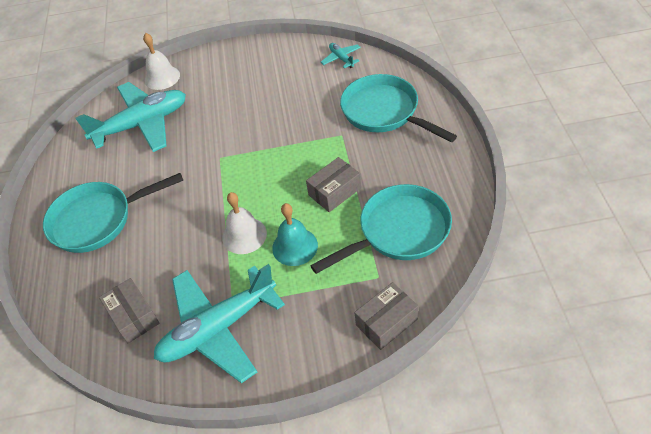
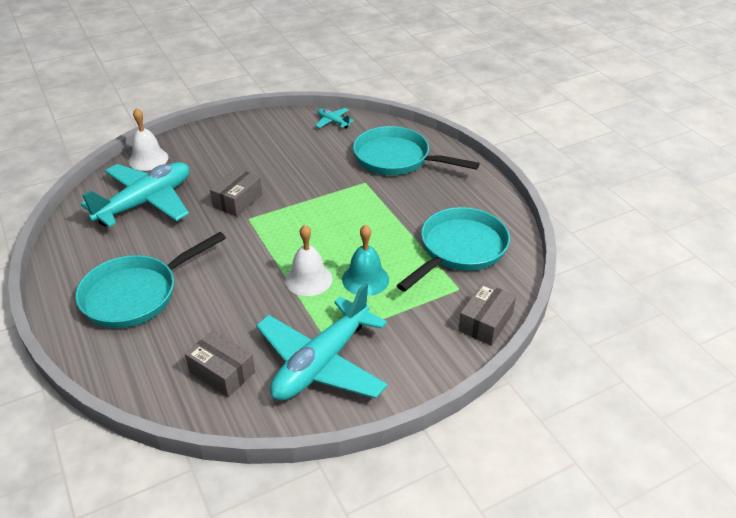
camera: 25 degrees left, 10 degrees down
(334, 191) = (381, 228): grey box -> grey box (237, 201)

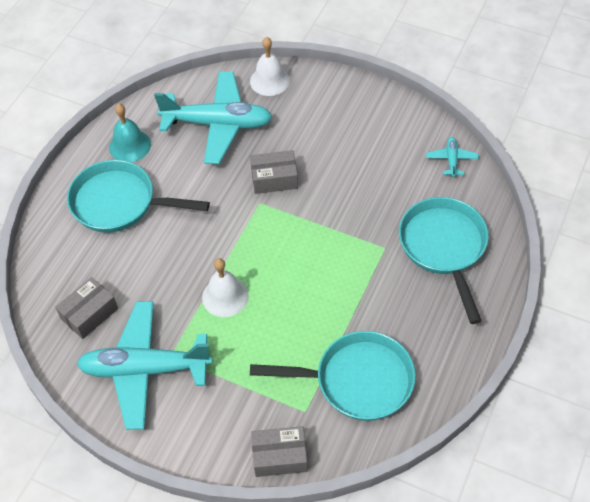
camera: 55 degrees right, 15 degrees up
(222, 372) = (89, 314): grey box -> grey box turned 45 degrees clockwise
(365, 279) = (258, 335): turquoise bell -> turquoise bell (130, 146)

